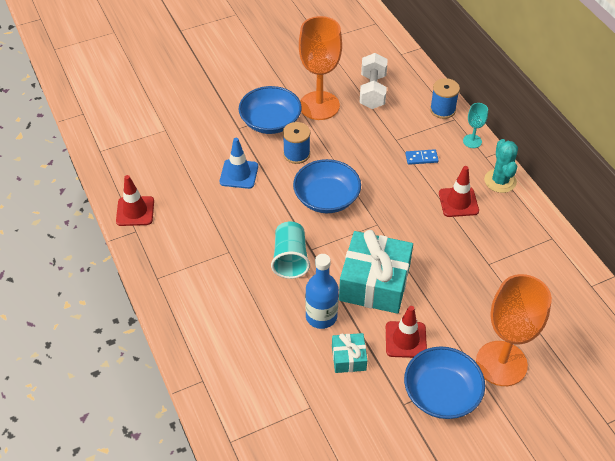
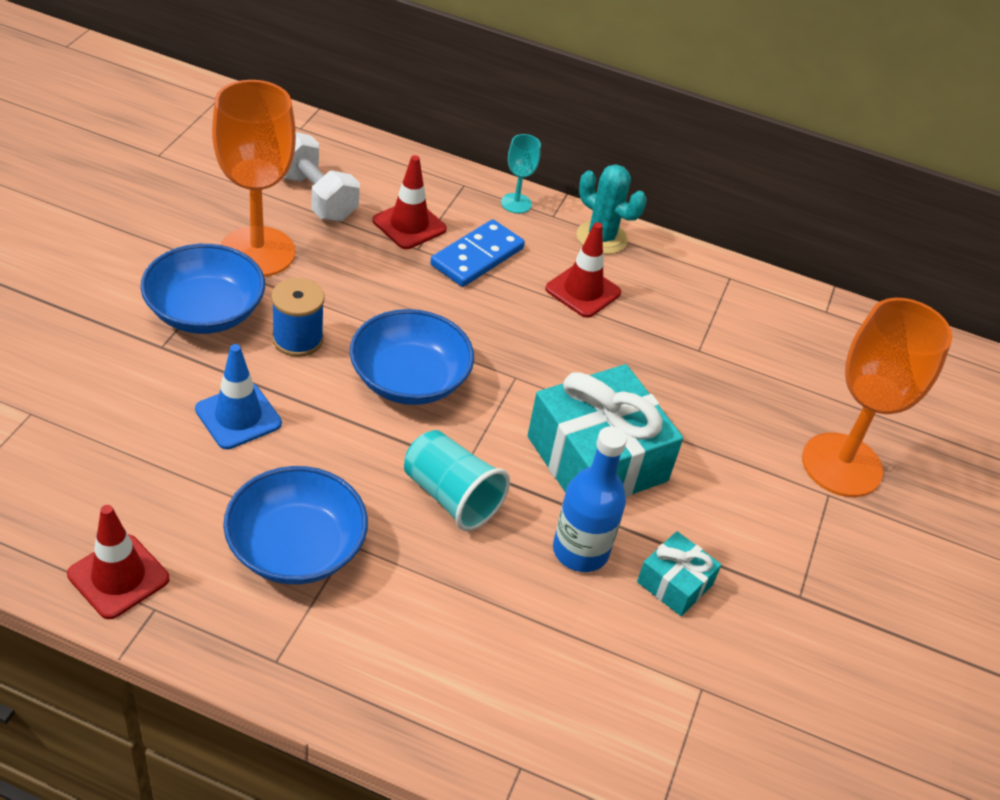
camera: 50 degrees left, 5 degrees down
(405, 339) = (713, 509): red traffic cone -> red traffic cone (409, 225)
(421, 158) = (477, 257): blue domino -> blue domino, size x1.74
(441, 393) = (823, 549): blue bowl -> blue bowl (296, 548)
(442, 110) = (436, 179): blue spool -> none

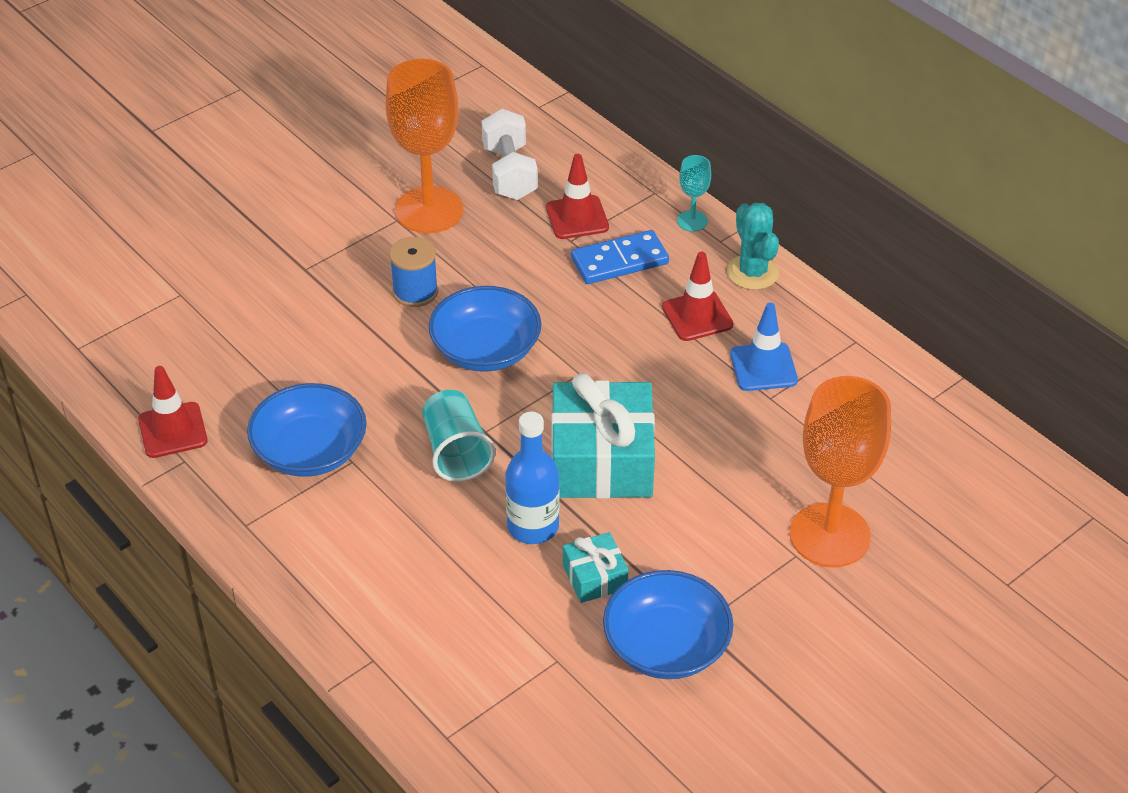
camera: 35 degrees right, 0 degrees up
(205, 311) = (355, 249): blue bowl -> blue bowl (666, 646)
(238, 416) = (329, 340): blue traffic cone -> blue traffic cone (763, 367)

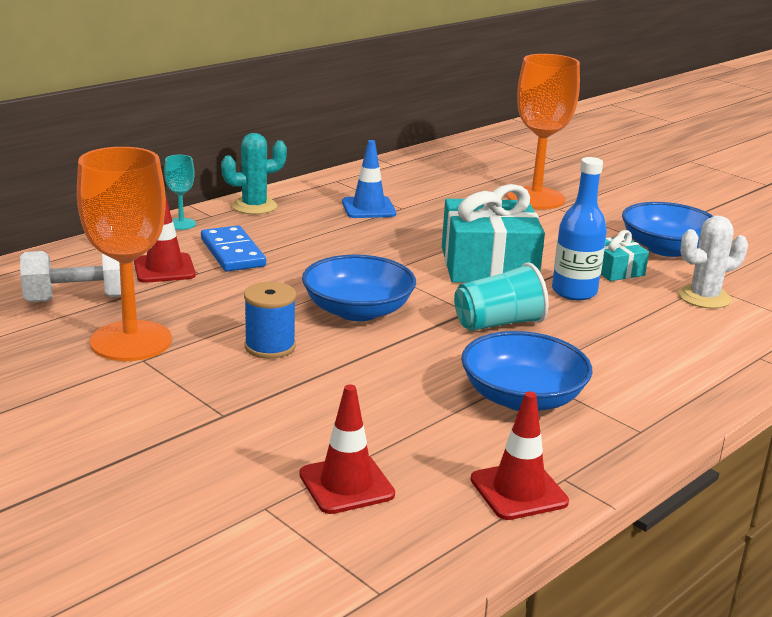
camera: 95 degrees left, 20 degrees down
(520, 648) = (704, 297): none -> white cactus
(697, 316) = (308, 227): red traffic cone -> red traffic cone (346, 484)

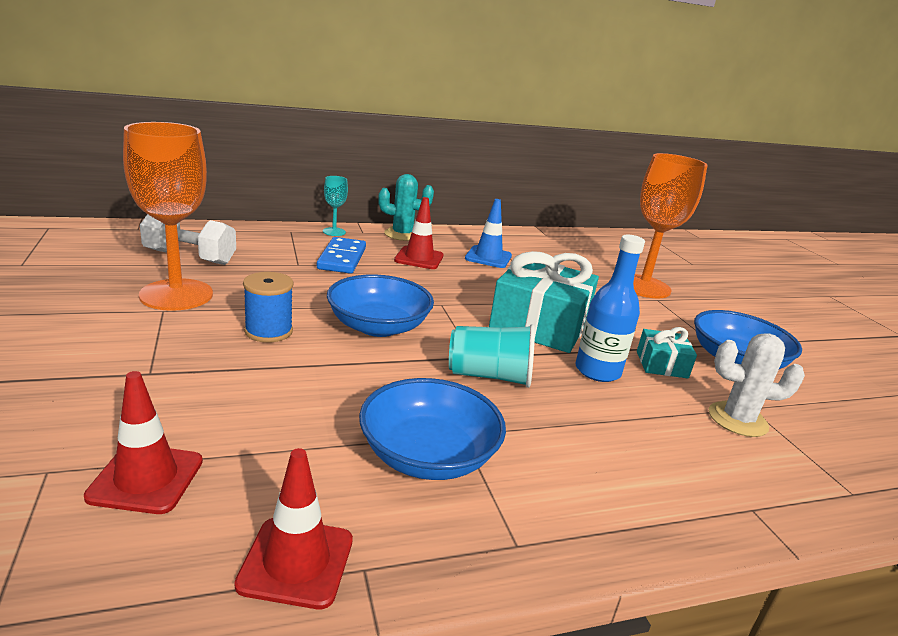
camera: 25 degrees right, 0 degrees up
(164, 269) = (278, 255): red traffic cone -> red traffic cone (419, 258)

